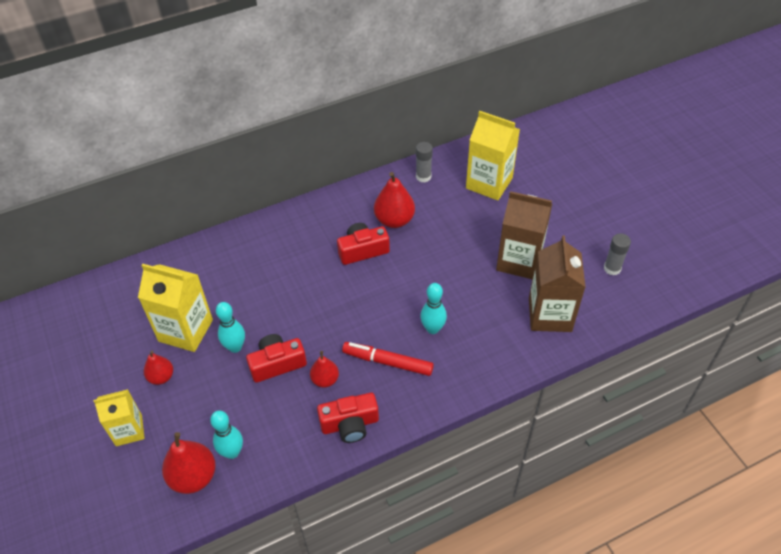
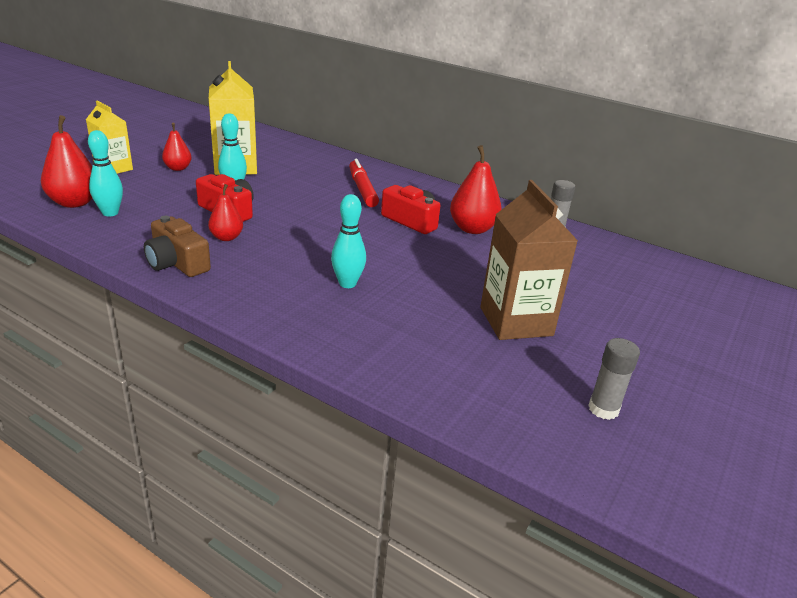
camera: 55 degrees right, 20 degrees down
(350, 424) = (177, 263): red camera -> brown camera
(388, 362) = (276, 266): red marker -> red marker (362, 189)
(489, 183) = (605, 273): yellow carton -> none
(550, 314) = (455, 367): brown carton -> none

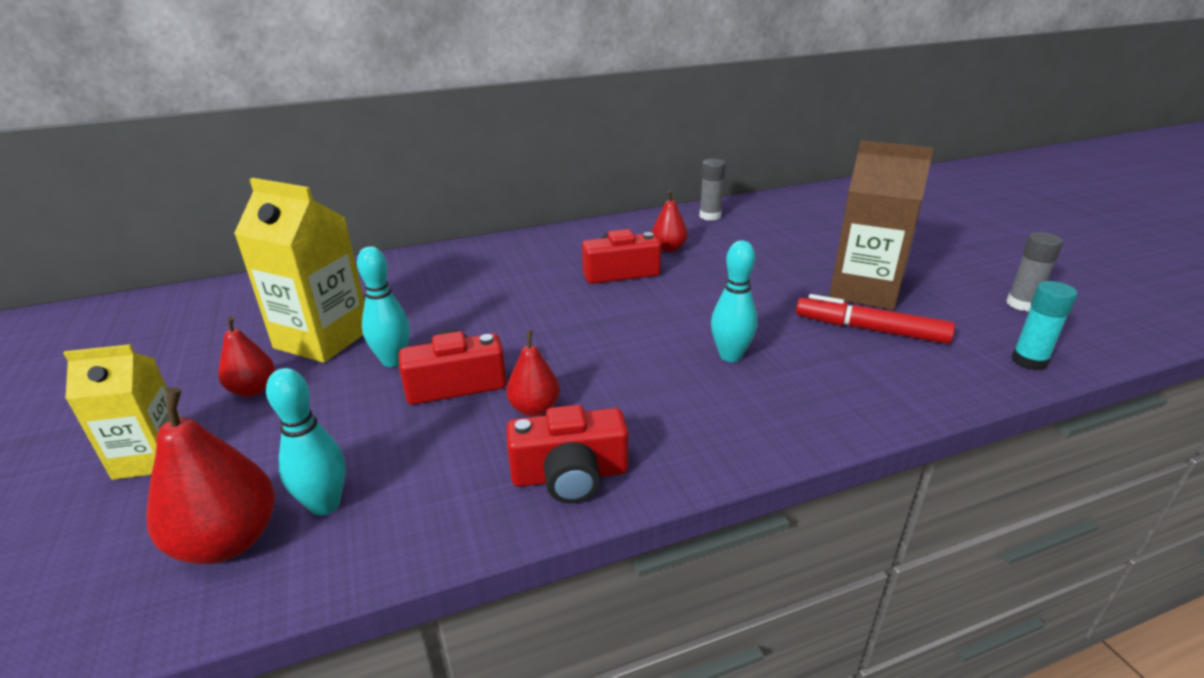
camera: 50 degrees left, 0 degrees up
(177, 263) = (570, 475): brown camera -> red camera
(362, 189) = (509, 274): red marker -> red marker (870, 329)
(472, 229) = (668, 248): red pear -> red pear, size x0.61
(491, 419) = (1029, 361): none -> turquoise glue stick

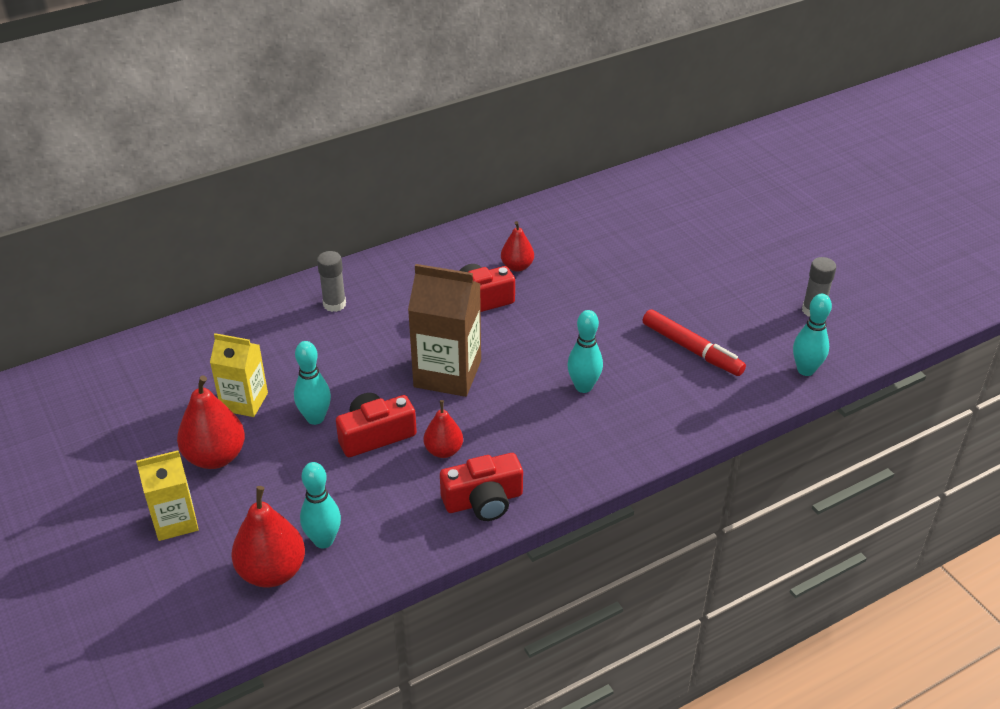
camera: 10 degrees left, 10 degrees up
(253, 390) = (215, 457): red pear -> red pear, size x1.64
(323, 339) = (244, 402): yellow carton -> yellow carton, size x0.64
(710, 216) = (550, 217): grey glue stick -> grey glue stick (334, 304)
(864, 291) = (689, 306): brown carton -> brown carton (447, 374)
(870, 329) = (691, 349): red marker -> red marker turned 150 degrees counterclockwise
(1029, 361) = (805, 370): turquoise glue stick -> turquoise bowling pin

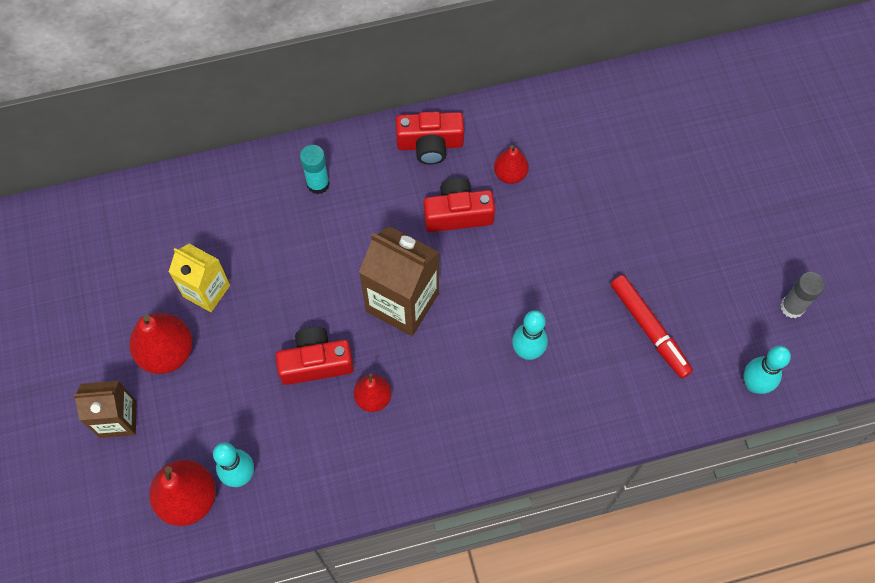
camera: 15 degrees right, 25 degrees up
(175, 521) = (118, 419): yellow carton -> brown carton
(315, 418) = (266, 328): turquoise bowling pin -> none
(334, 304) = (318, 184): grey glue stick -> turquoise glue stick
(483, 500) = (393, 467): red camera -> red camera (430, 144)

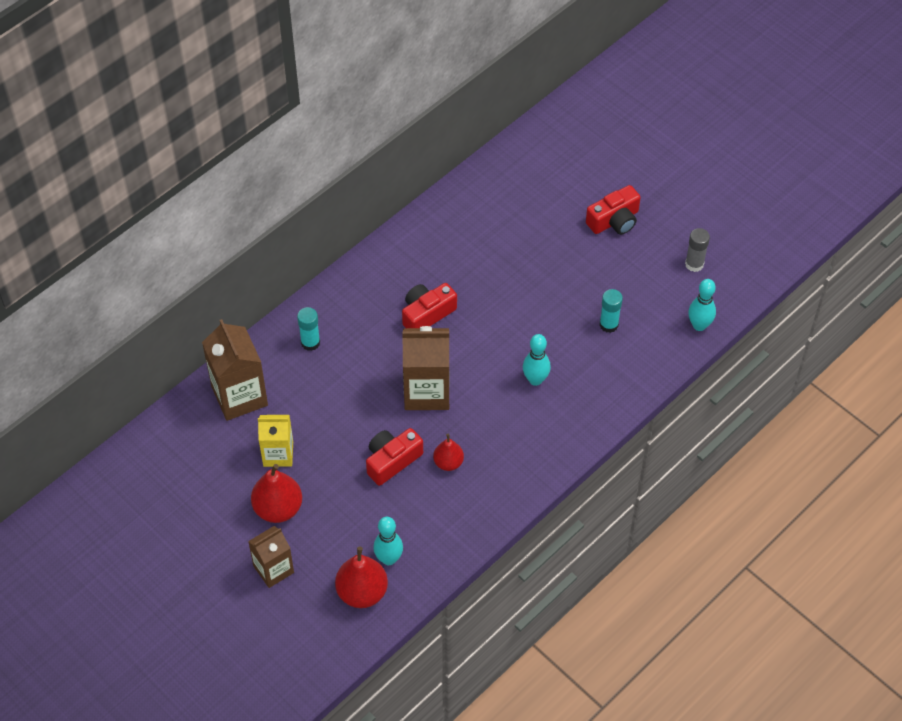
camera: 30 degrees left, 10 degrees down
(210, 206) = (239, 396): none -> brown carton
(430, 144) = (375, 277): red camera -> red camera (614, 220)
(510, 174) = (446, 269): red pear -> none
(649, 329) = (608, 324): red marker -> turquoise glue stick

